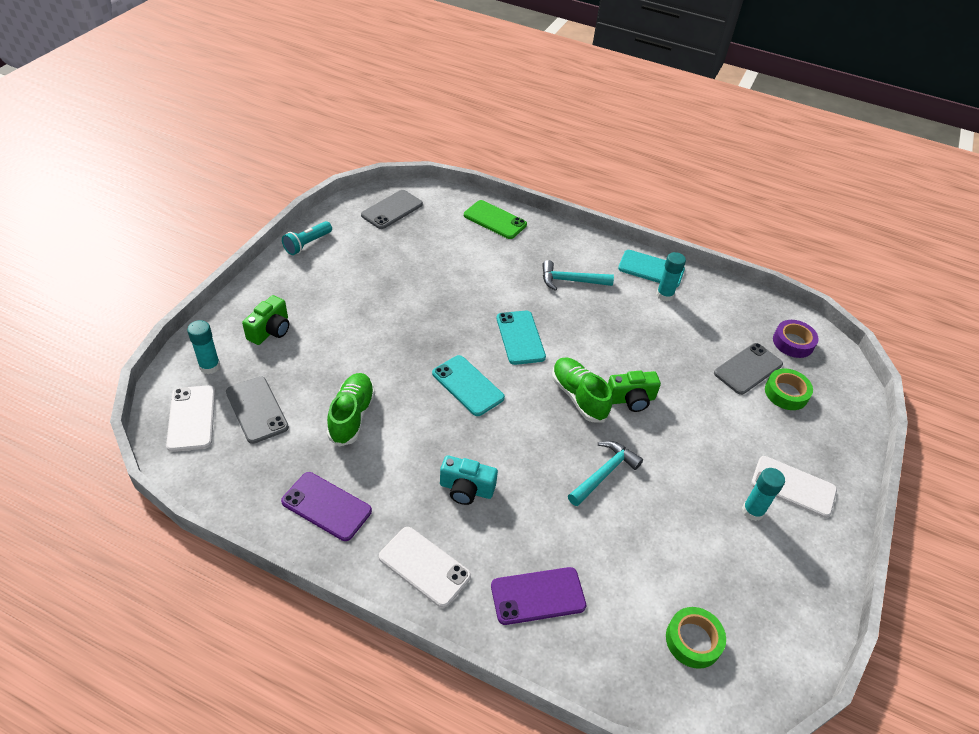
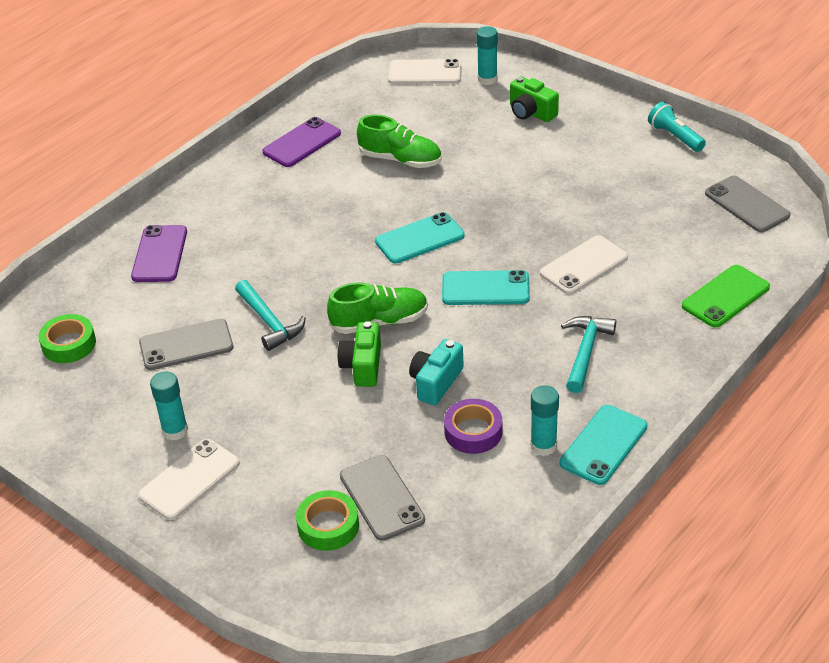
camera: 110 degrees right, 5 degrees down
(257, 410) = (425, 106): grey phone -> grey phone (186, 345)
(424, 566) = (218, 192): white phone -> white phone (583, 265)
(466, 489) = (288, 224): turquoise camera -> turquoise camera (436, 382)
(793, 342) = (418, 571): purple tape -> purple tape (473, 432)

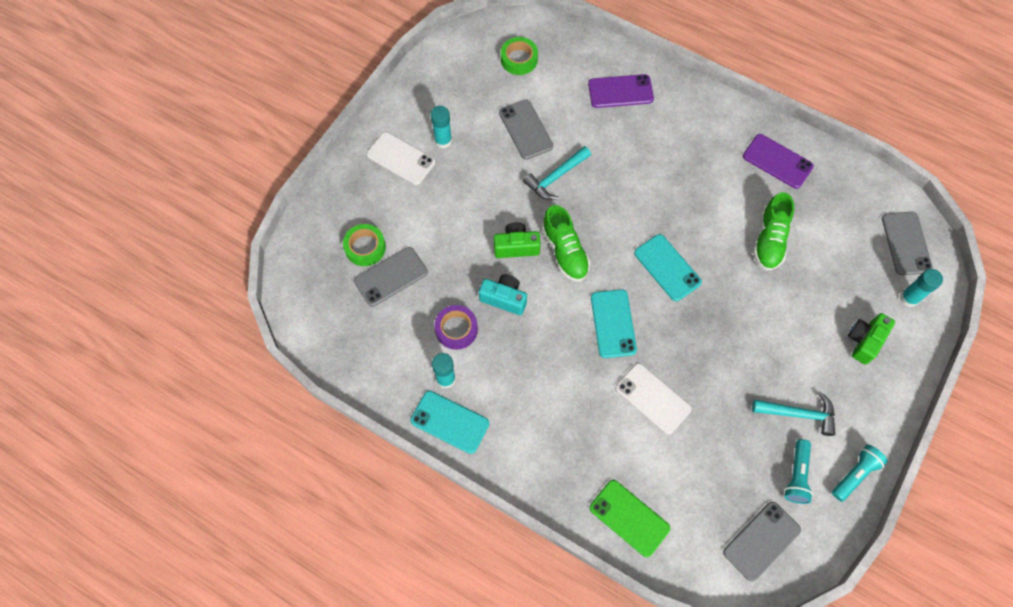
camera: 80 degrees right, 25 degrees up
(425, 73) = (906, 243): white phone -> grey phone
(585, 352) = (548, 404): turquoise hammer -> turquoise hammer (798, 414)
(676, 173) = (796, 475): none -> turquoise flashlight

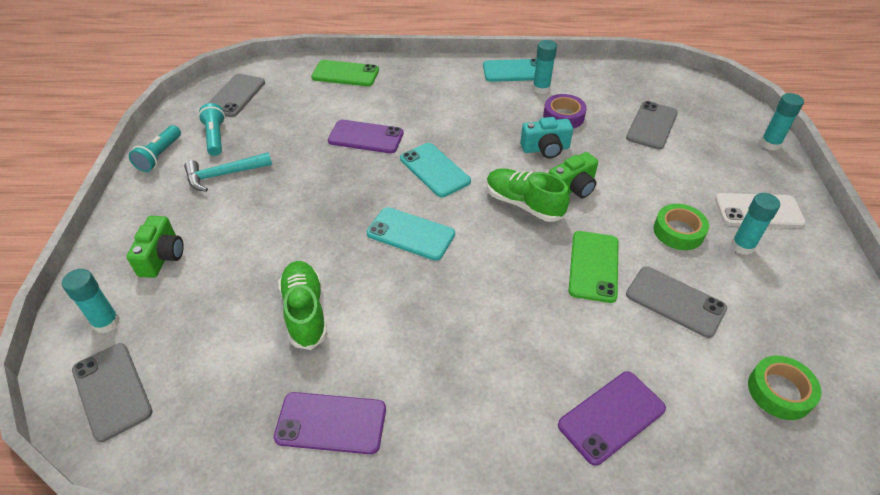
camera: 150 degrees right, 20 degrees down
(319, 207) = (770, 144): none -> turquoise glue stick
(365, 247) = (696, 134): green tape -> green tape (678, 231)
(556, 177) = (593, 266): turquoise hammer -> green phone
(653, 398) = (366, 137): white phone -> purple phone

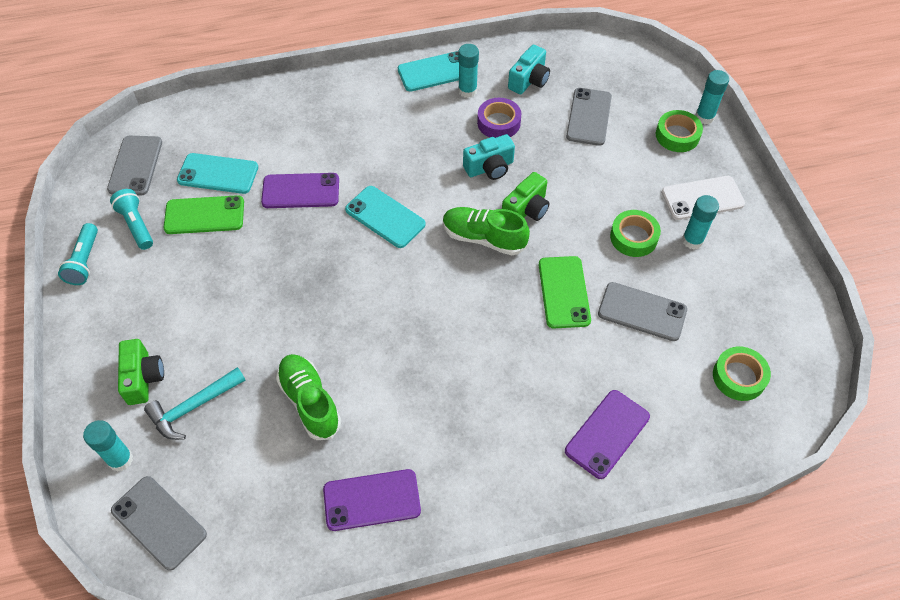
camera: 15 degrees left, 10 degrees up
(224, 175) = (166, 269): turquoise hammer -> turquoise hammer (193, 407)
(345, 74) = (249, 111): green phone -> green phone (204, 215)
(411, 234) = (383, 296): turquoise phone -> turquoise phone (218, 174)
(600, 90) = (529, 80): none -> turquoise camera
(739, 154) = (677, 135): none -> green tape

